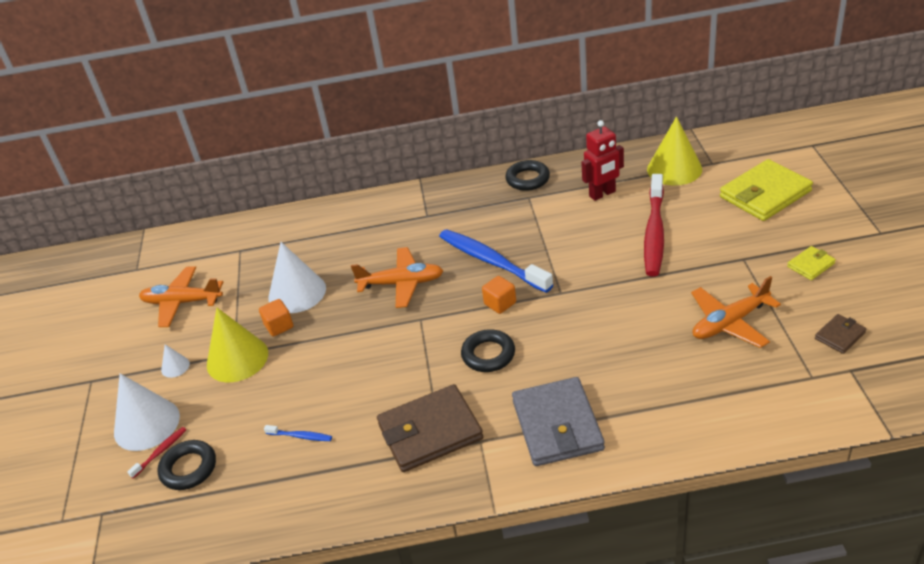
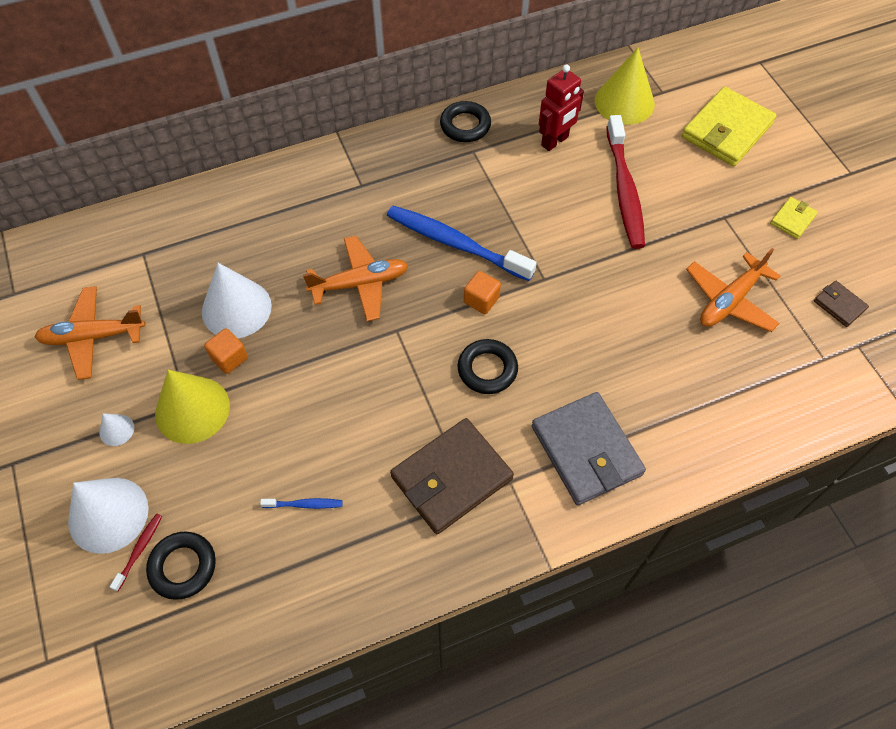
camera: 20 degrees left, 20 degrees up
(840, 336) = (839, 305): brown wallet -> brown wallet turned 75 degrees counterclockwise

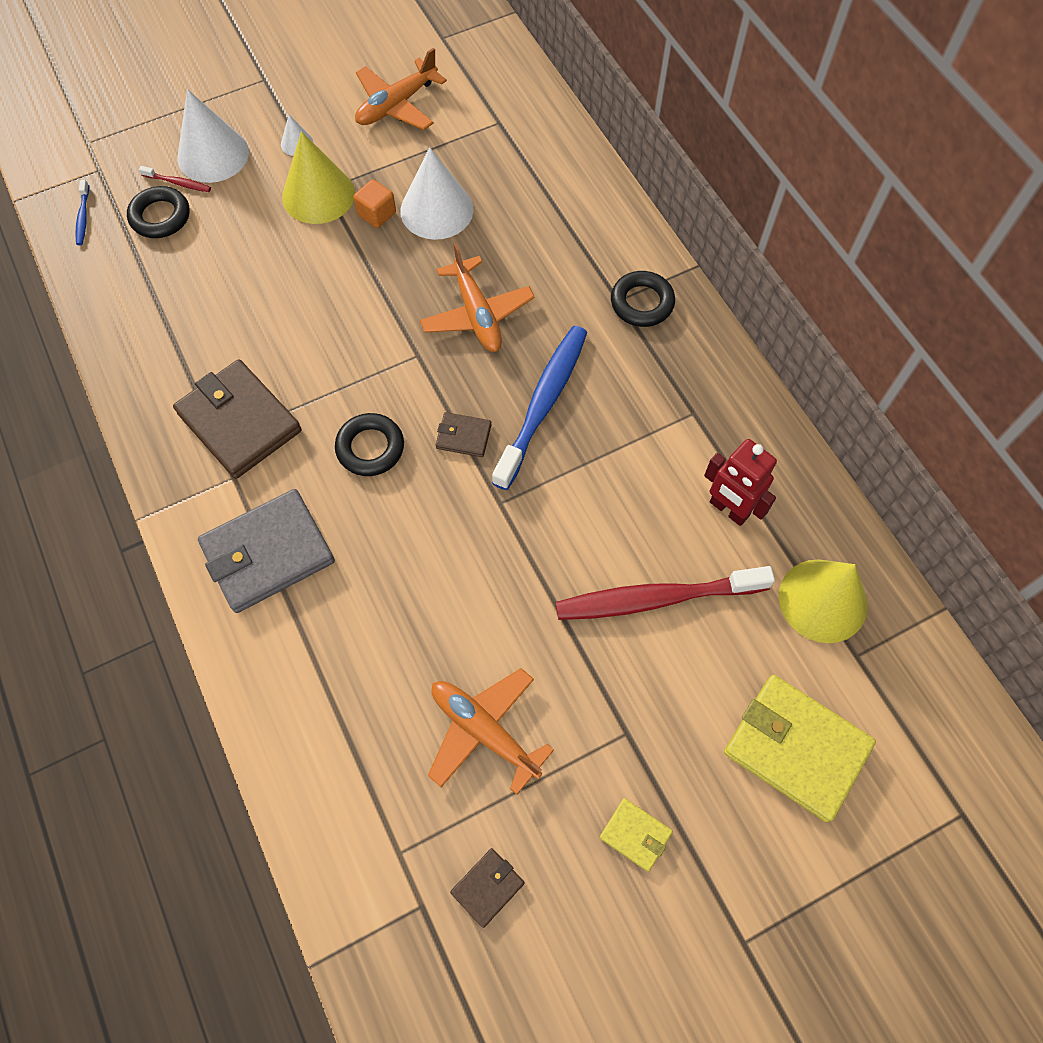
camera: 85 degrees right, 5 degrees up
(93, 337) = (397, 105): orange plane -> orange plane turned 120 degrees counterclockwise
(304, 504) = (216, 299): blue toothbrush -> blue toothbrush (83, 217)
(465, 125) = (736, 401): black ring -> black ring (642, 303)
(481, 300) = (463, 436): orange cube -> brown wallet

